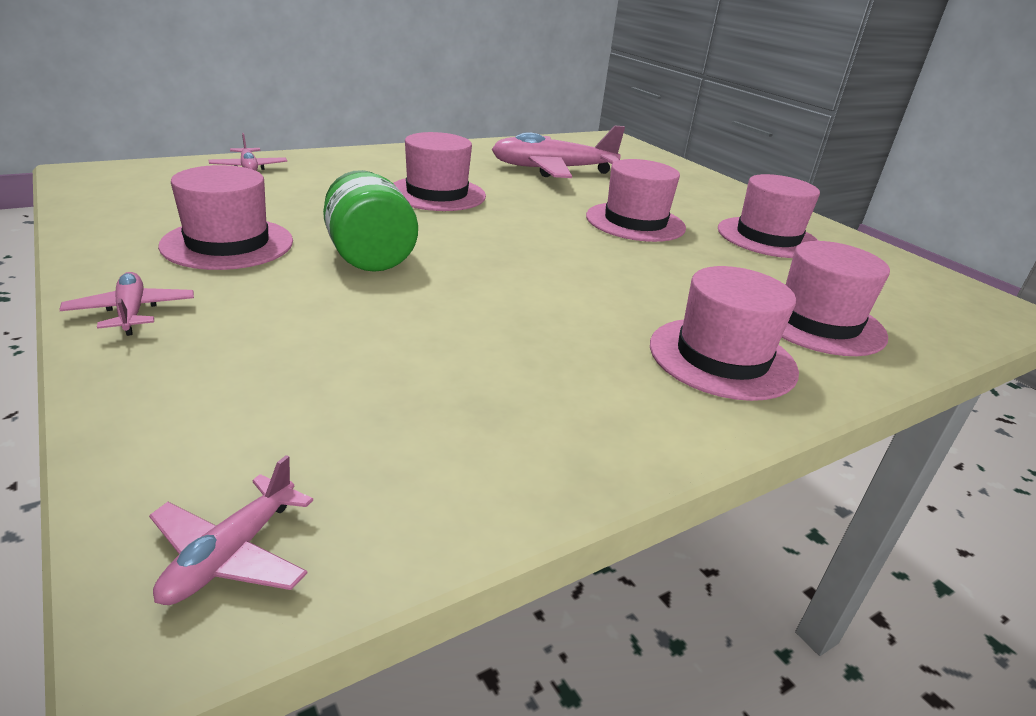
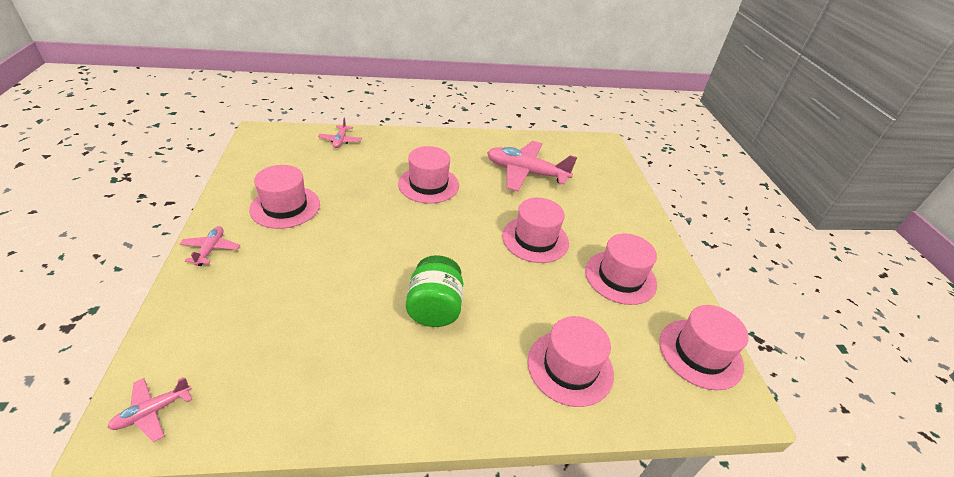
camera: 25 degrees right, 10 degrees up
(369, 257) = (346, 235): green jar -> green jar (435, 308)
(722, 358) = (473, 376): pink hat -> pink hat (700, 353)

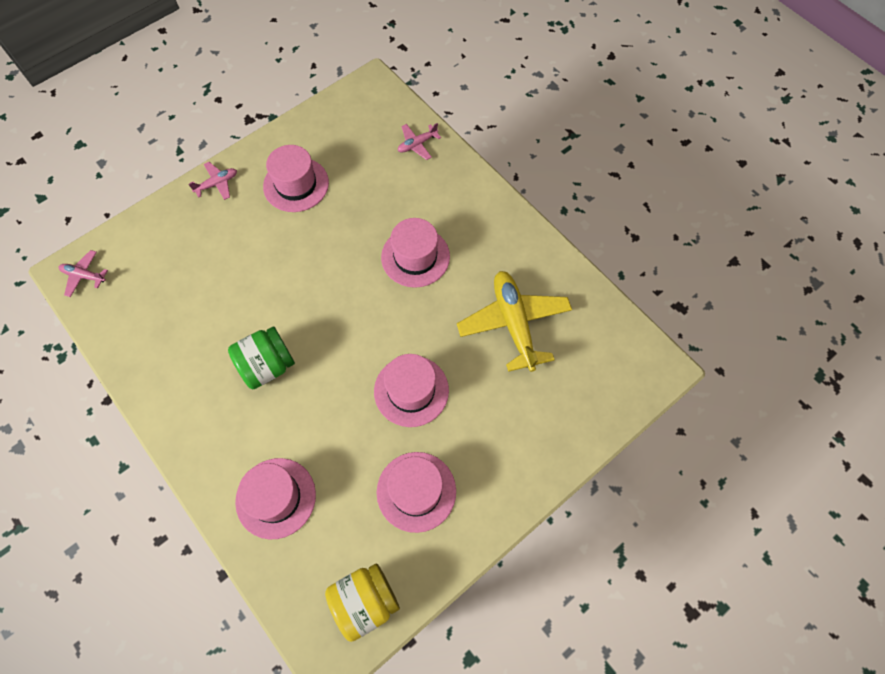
camera: 60 degrees right, 25 degrees up
(526, 173) = (514, 323): pink plane -> yellow plane
(700, 353) = (365, 601): pink hat -> yellow jar

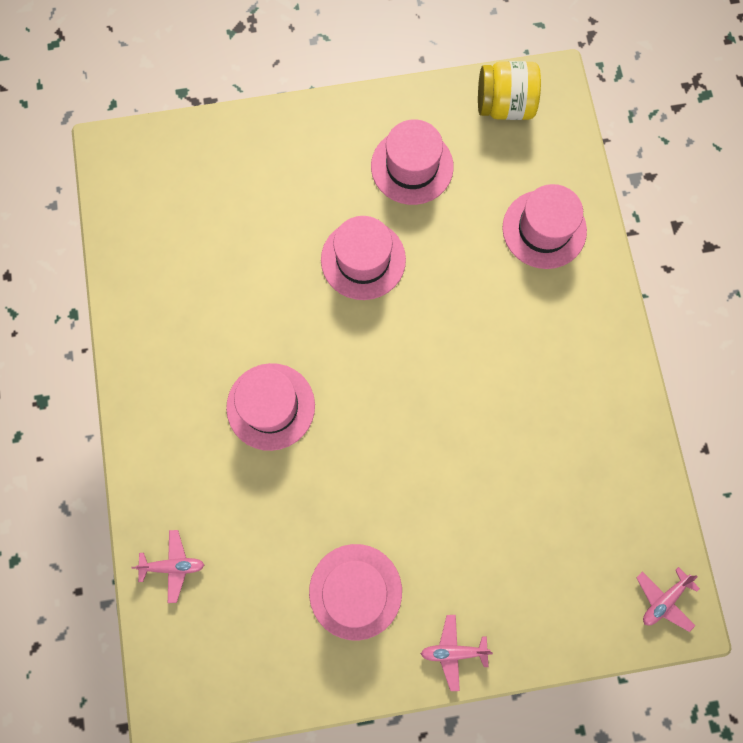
camera: 150 degrees left, 10 degrees up
(84, 276) = (663, 600): pink plane -> pink plane turned 90 degrees clockwise
(267, 365) = (495, 366): green jar -> none
(514, 323) = (217, 271): yellow plane -> none

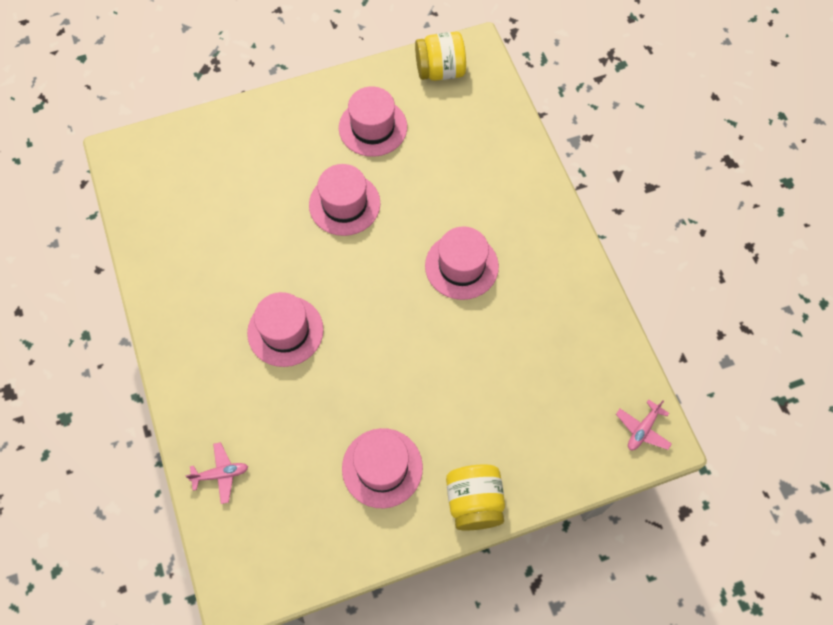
camera: 10 degrees left, 10 degrees down
(453, 651) = (474, 502): pink plane -> yellow jar
(544, 229) = (489, 158): pink hat -> pink hat (461, 266)

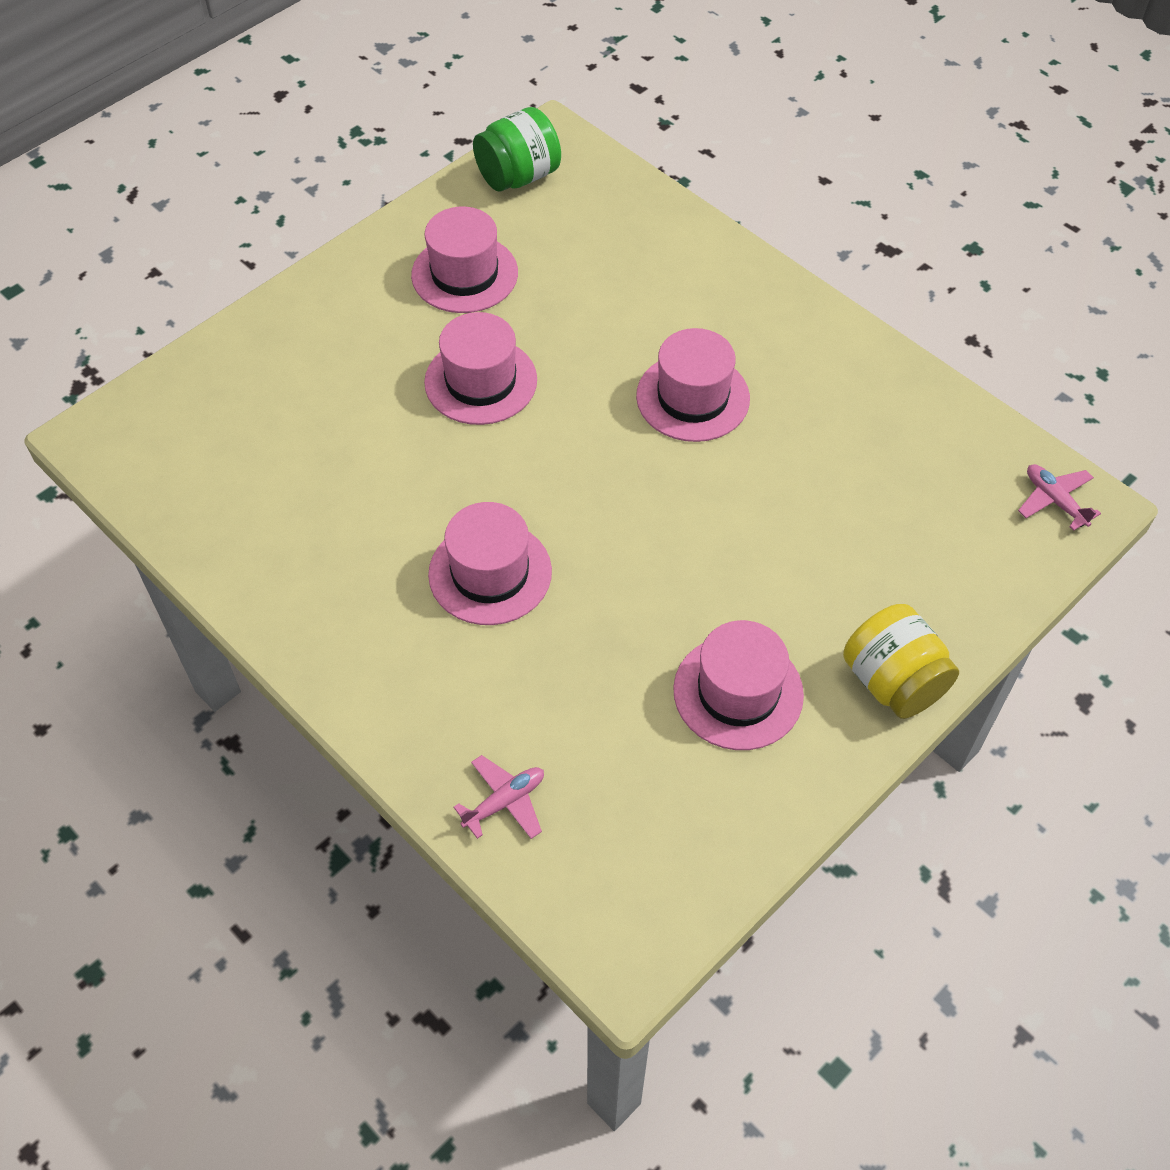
camera: 25 degrees left, 10 degrees down
(440, 71) = (518, 176): yellow jar -> green jar
(642, 429) = (1054, 500): pink plane -> pink plane turned 135 degrees clockwise

